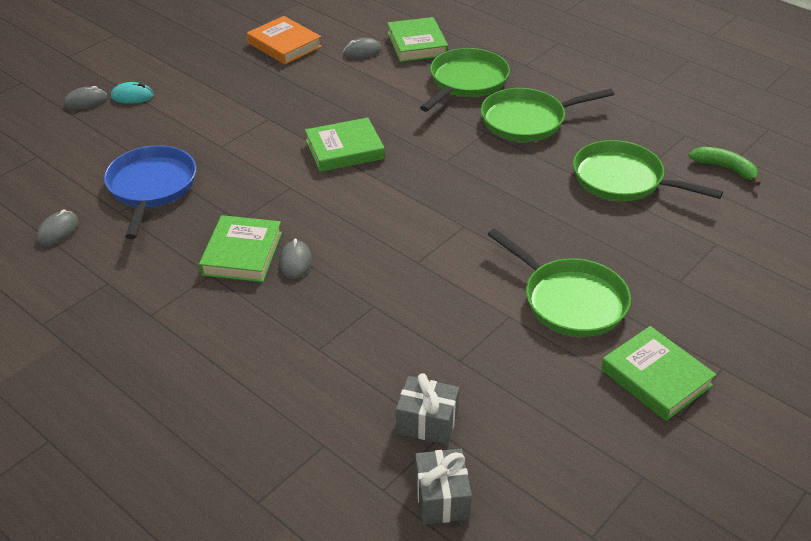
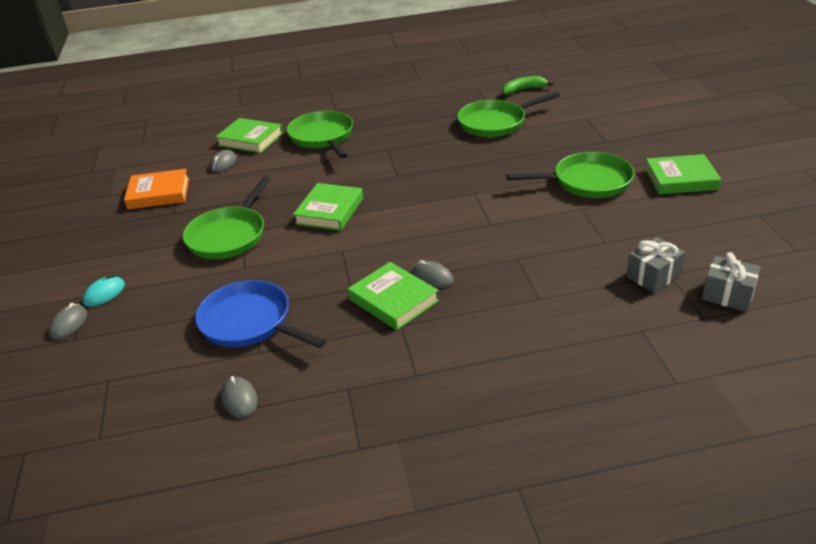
camera: 50 degrees left, 5 degrees down
(527, 120) = (395, 131): green pan -> green pan (229, 235)

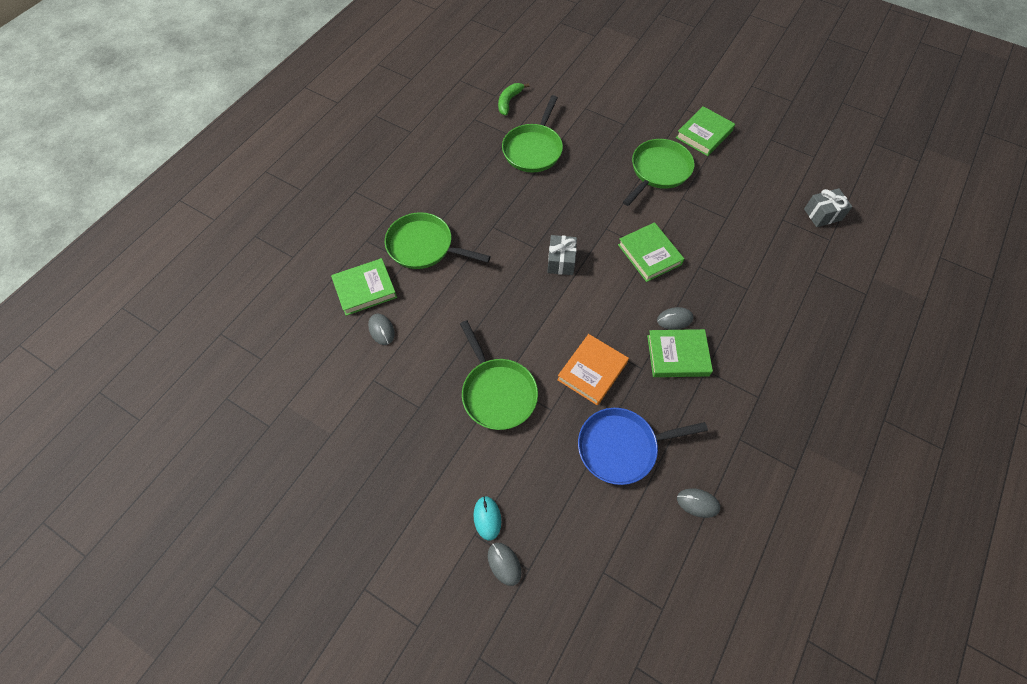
camera: 50 degrees left, 25 degrees up
(159, 193) = (374, 400): orange book -> orange book (592, 371)
(329, 211) = (535, 315): green book -> green book (649, 254)
(653, 276) = (778, 226): grey gift -> grey gift (561, 261)

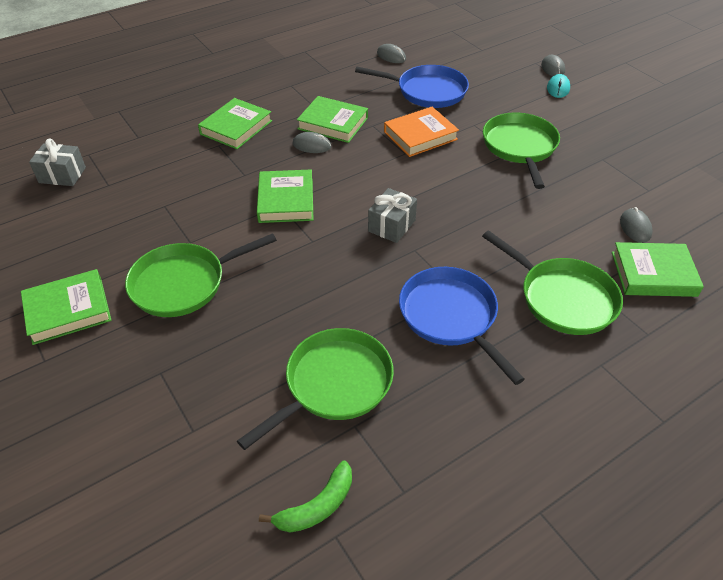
camera: 155 degrees left, 15 degrees down
(489, 208) = (451, 317): none -> blue pan
(752, 315) = (236, 127): none -> green book

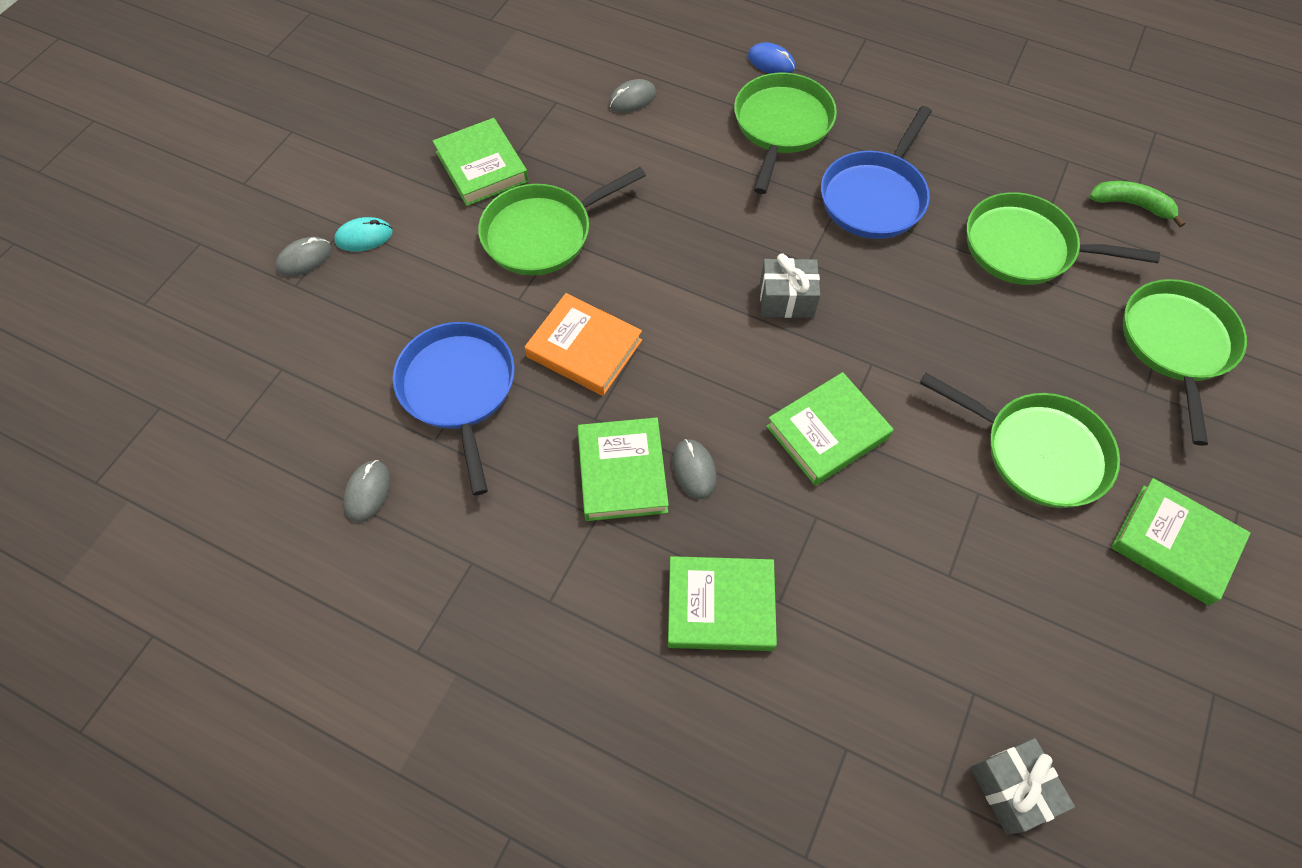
camera: 120 degrees left, 15 degrees up
(171, 424) = (1176, 344): none -> green pan
(651, 329) = (771, 62): none -> blue mouse
(653, 274) = (695, 73): green book -> green book (482, 167)

